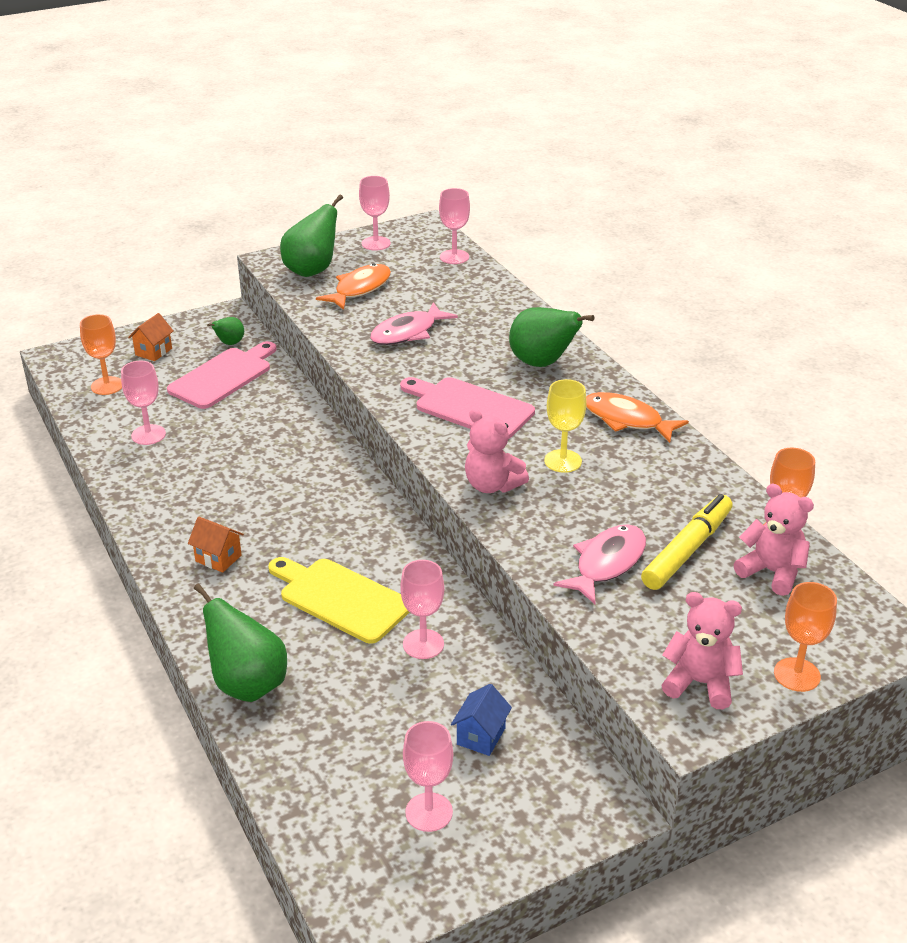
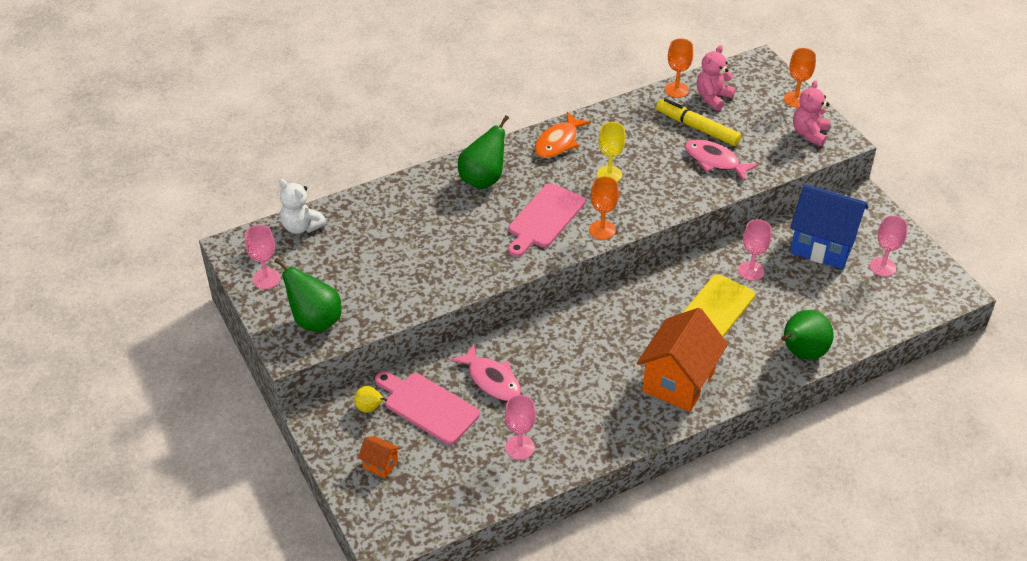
camera: 90 degrees left, 10 degrees up
(107, 386) = (439, 491): orange goblet -> orange goblet (602, 230)
(218, 558) = (678, 382): orange house -> orange house, size x2.31
(229, 343) = (370, 408): green pear -> yellow pear
(359, 289) = (354, 286): orange fish -> none
(408, 333) = (433, 254): pink fish -> pink fish (491, 380)
(454, 257) = (301, 226): pink goblet -> white teddy bear
(481, 736) = (822, 246): blue house -> blue house, size x2.31
(492, 485) = (639, 208): pink teddy bear -> none

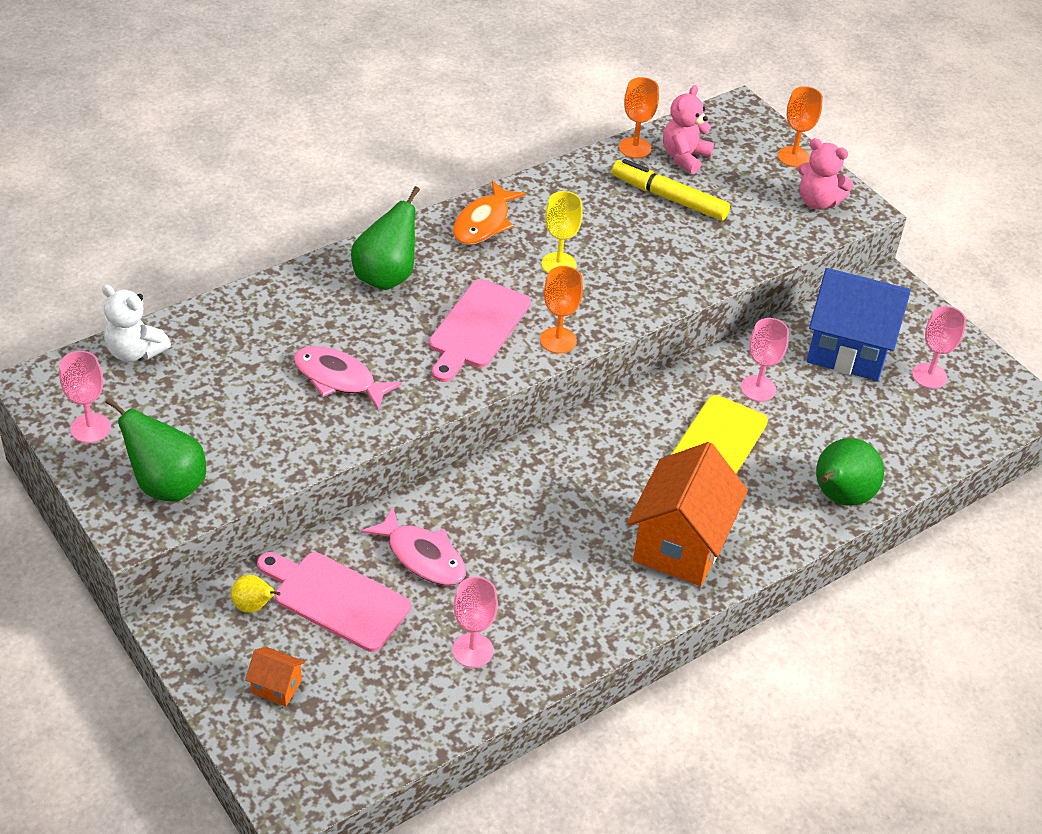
camera: 10 degrees left, 0 degrees up
(715, 161) = (698, 242): pink fish -> pink fish (339, 379)
(809, 134) = (817, 201): pink teddy bear -> pink teddy bear turned 75 degrees counterclockwise

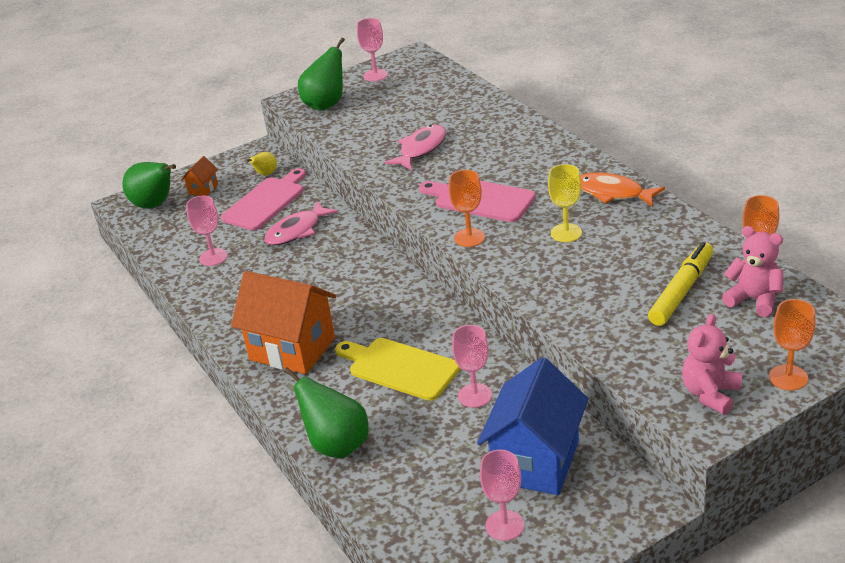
camera: 100 degrees right, 10 degrees down
(135, 351) = (443, 78): white teddy bear -> none
(386, 277) = (534, 156): green pear -> green pear (155, 205)

